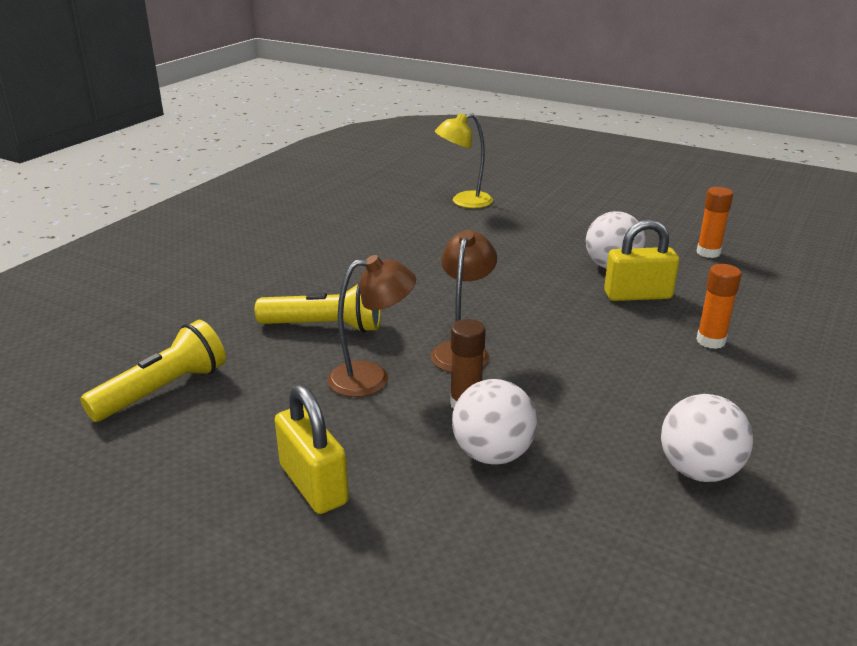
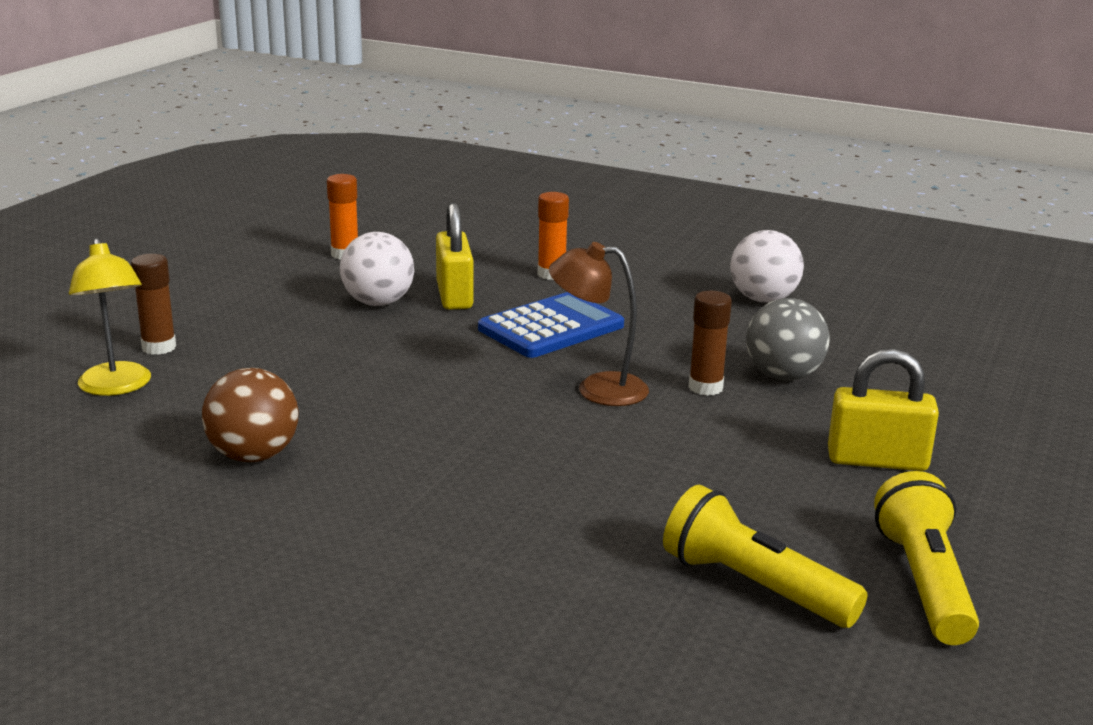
camera: 95 degrees left, 5 degrees down
(313, 484) = (877, 460): yellow padlock -> yellow padlock turned 45 degrees clockwise
(325, 327) = (556, 479): yellow flashlight -> yellow flashlight (924, 582)
(372, 378) = (673, 440): brown lamp -> none
(376, 238) = (254, 456): none -> brown ball
(492, 454) = (783, 376): white ball -> grey ball
(518, 207) = (159, 347): none -> brown glue stick
(582, 335) = (551, 327): none -> blue calculator

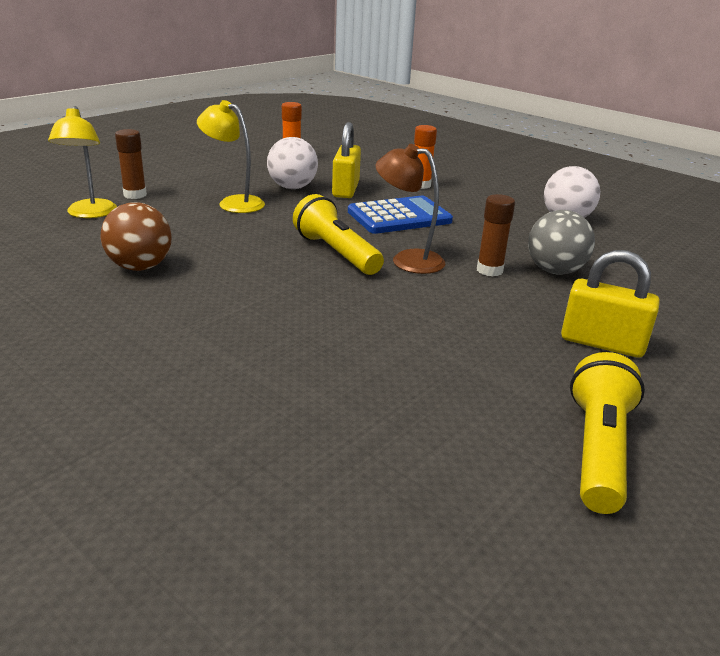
camera: 15 degrees right, 5 degrees up
(312, 339) = (234, 203): none -> yellow lamp
(754, 586) = (445, 424): yellow flashlight -> yellow flashlight (336, 253)

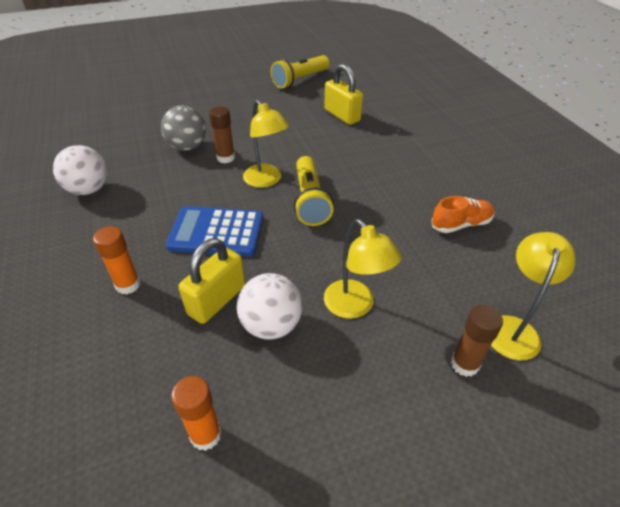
camera: 150 degrees left, 15 degrees up
(140, 267) = (461, 224): brown ball -> orange shoe
(407, 260) = (266, 180): brown lamp -> yellow lamp
(602, 343) = (236, 106): yellow padlock -> yellow padlock (342, 115)

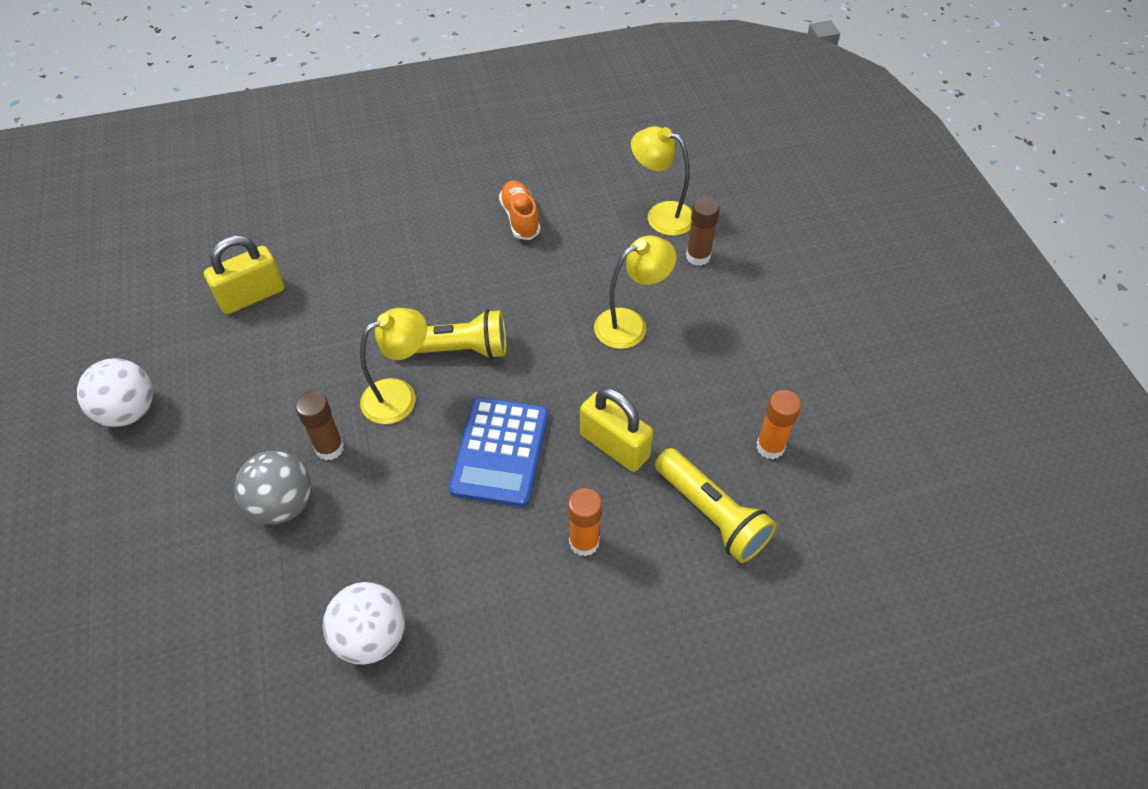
camera: 85 degrees left, 10 degrees up
(271, 325) = (651, 395): white ball -> white ball (129, 411)
(300, 80) = (108, 341): yellow flashlight -> yellow flashlight (711, 514)

